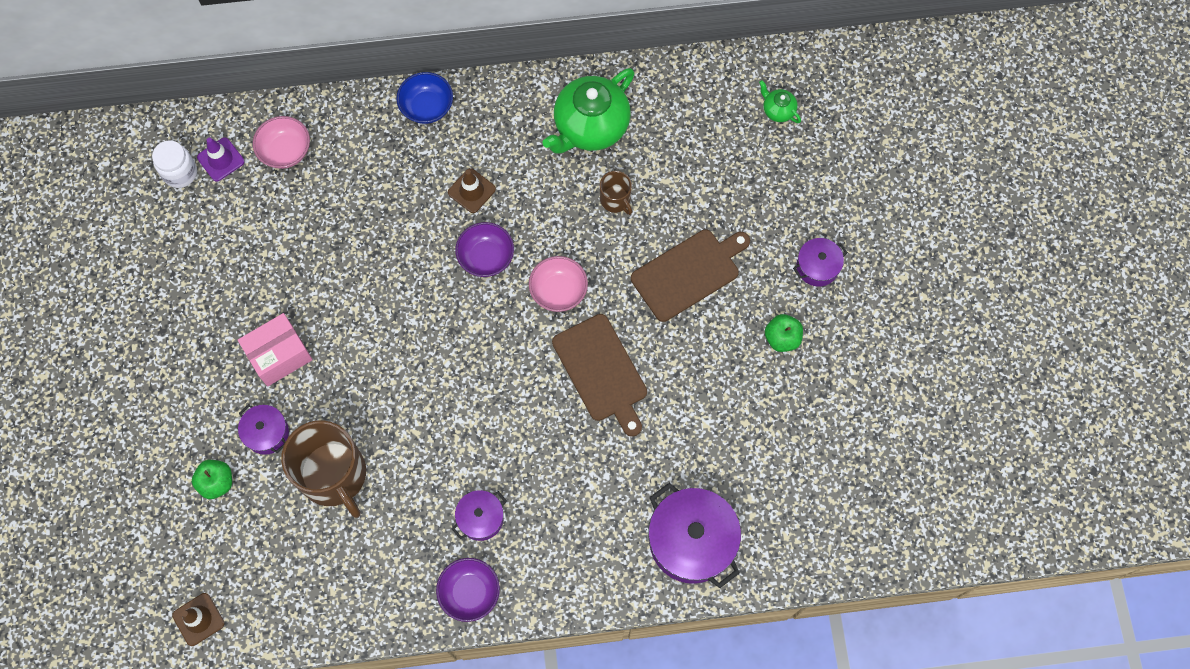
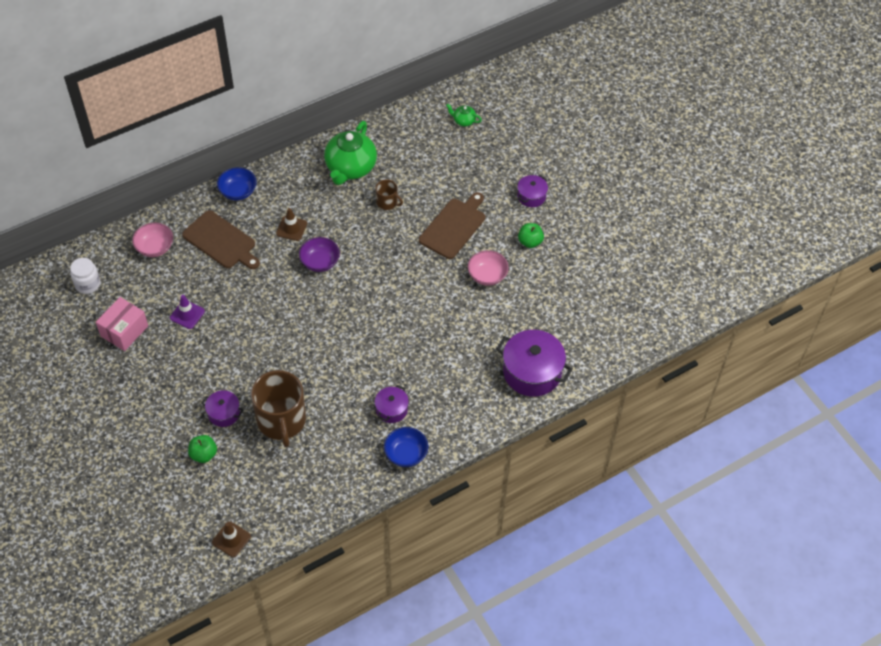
camera: 25 degrees left, 15 degrees down
(221, 159) = (112, 267): purple traffic cone -> purple traffic cone (187, 314)
(279, 355) = (209, 365): pink box -> pink box (124, 331)
(333, 475) = (281, 421): brown mug -> brown mug turned 45 degrees clockwise
(470, 592) = (406, 454): purple bowl -> blue bowl
(558, 291) = (376, 265): pink bowl -> pink bowl (487, 275)
(601, 371) = (427, 299): brown cutting board -> brown cutting board (221, 241)

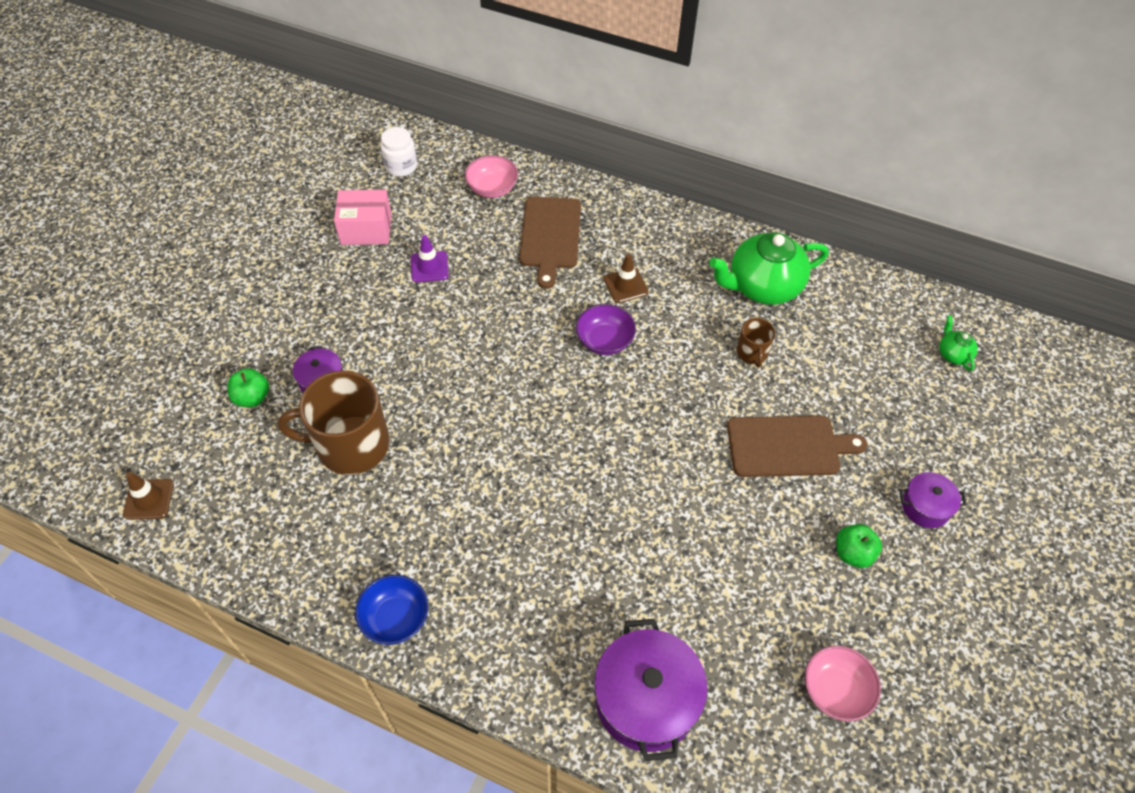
camera: 55 degrees right, 0 degrees up
(238, 191) = (628, 210): blue bowl -> none
(281, 421) = (350, 445): brown mug -> brown mug turned 45 degrees clockwise
(391, 409) = (452, 555): purple pot -> none
(487, 275) = (750, 535): pink bowl -> pink bowl (835, 690)

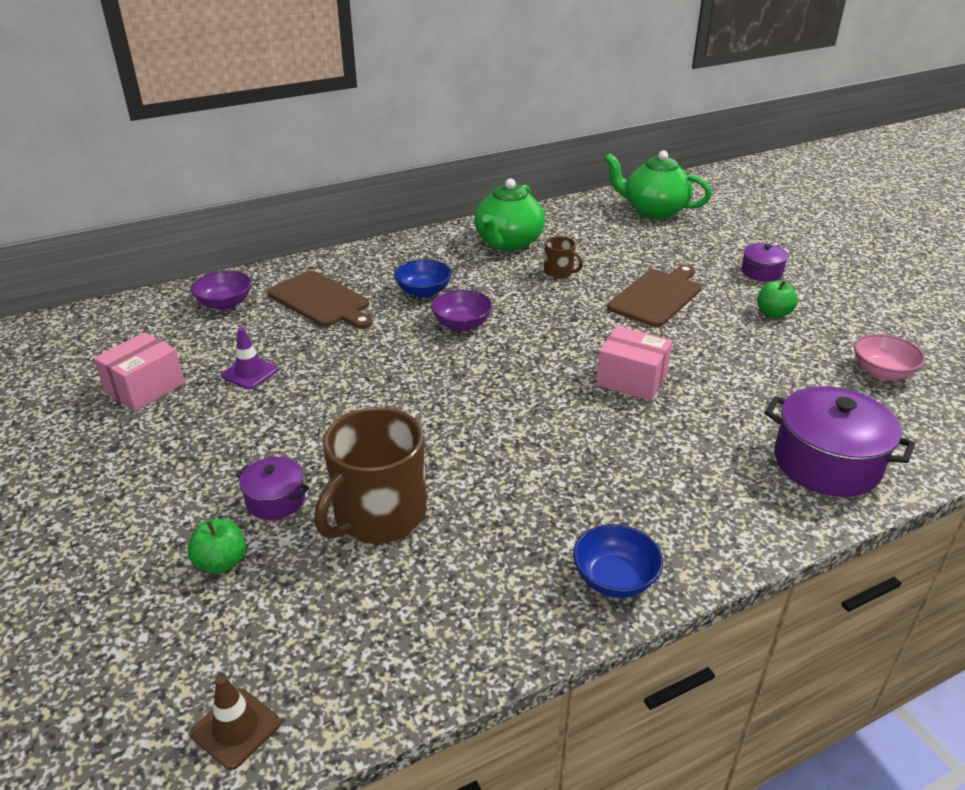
camera: 50 degrees left, 20 degrees down
(401, 166) = (113, 336): white jar -> none
(492, 188) = (225, 304): pink bowl -> purple bowl
(625, 285) = (423, 292): brown traffic cone -> blue bowl
(636, 500) = (631, 380): none -> pink box
(953, 354) = (653, 211): green teapot -> green teapot, size x2.24

